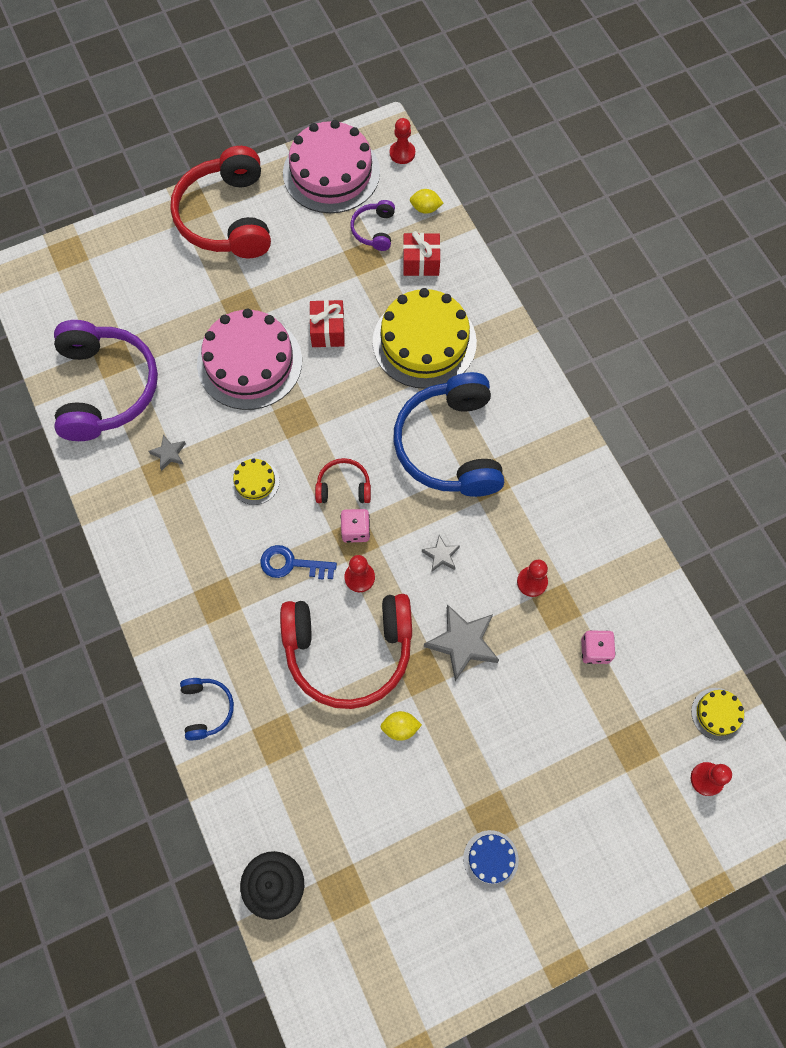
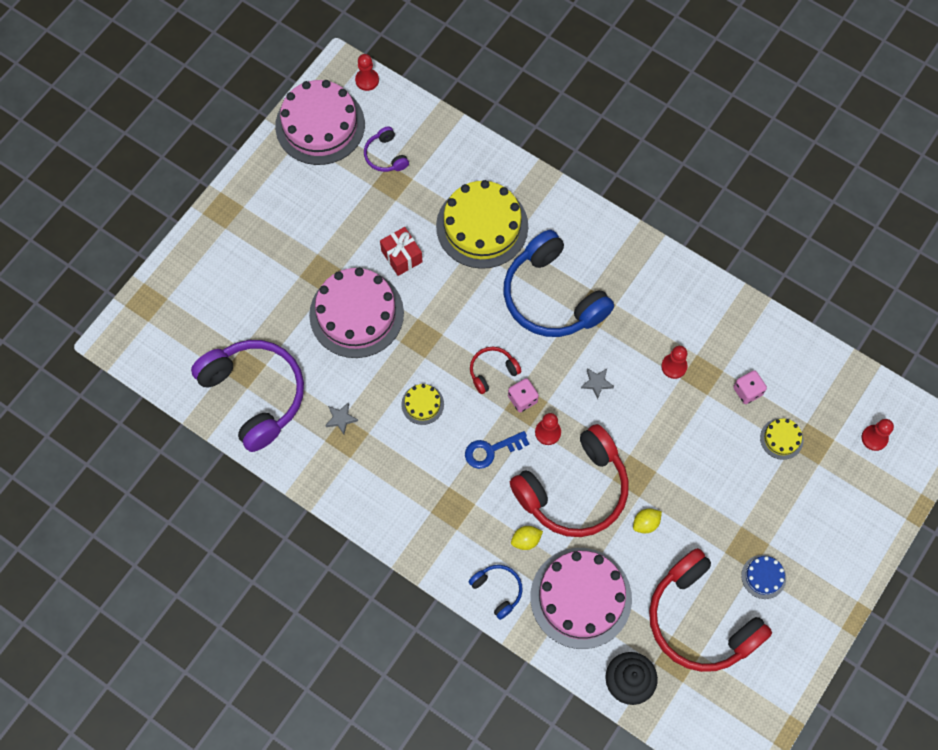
camera: 30 degrees left, 0 degrees up
(226, 217) = (259, 205): red headphones -> red headphones (700, 620)
(284, 766) = (581, 597): none -> pink cake
(421, 262) = (439, 163): red gift -> none
(425, 208) = (415, 117): yellow lemon -> yellow lemon (526, 540)
(462, 643) = (652, 438): grey star -> none
(717, 714) = (856, 389): yellow cake -> yellow cake (781, 439)

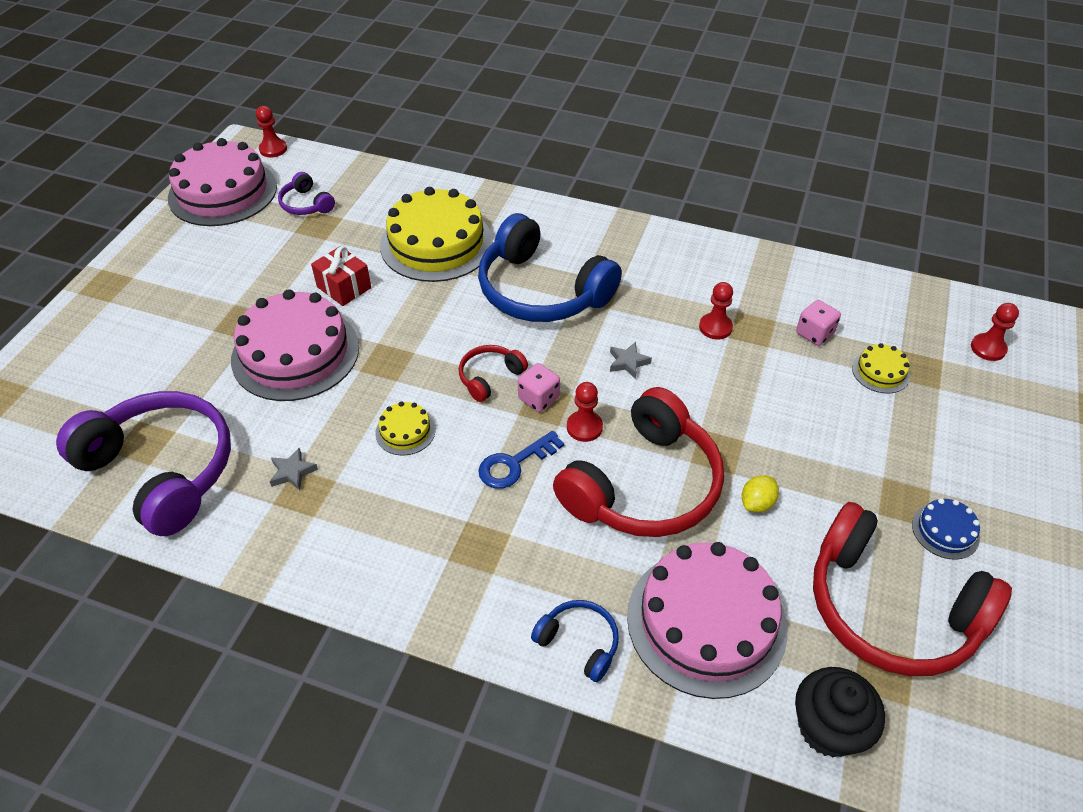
camera: 15 degrees left, 20 degrees down
(526, 540) = (599, 563): yellow lemon -> none

